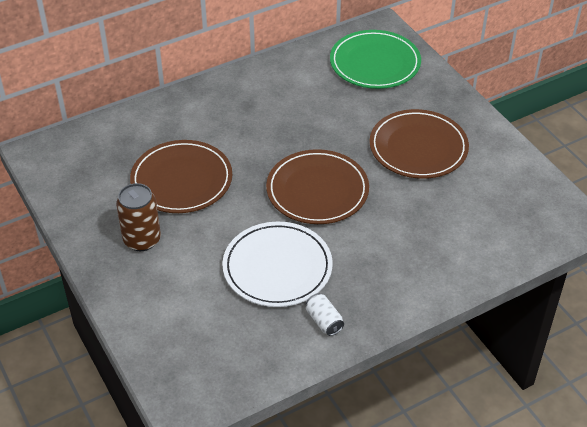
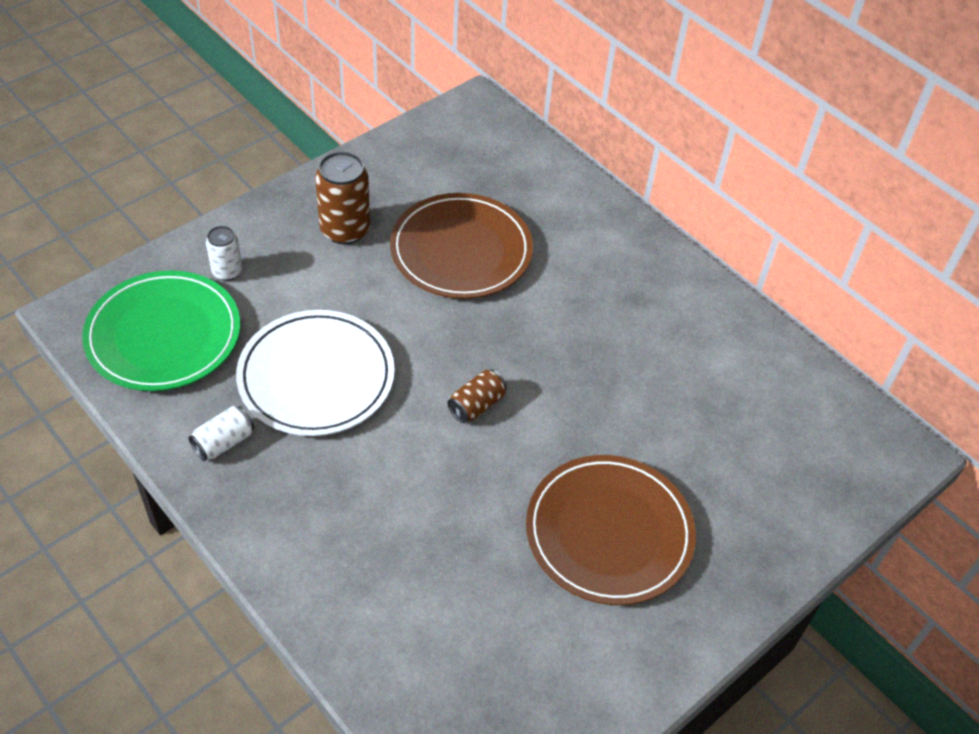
camera: 75 degrees right, 5 degrees up
(164, 311) = (227, 271): none -> white can
(317, 190) = (476, 405): brown plate -> brown can
(375, 63) = (800, 451): green plate -> green plate (163, 335)

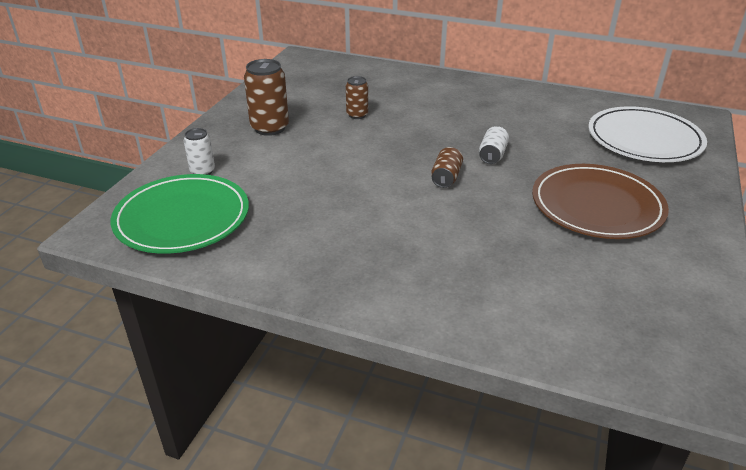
camera: 25 degrees left, 15 degrees down
(224, 442) = (287, 259): white can -> white can (492, 155)
(316, 377) = (322, 201): white plate -> white plate (644, 139)
(461, 250) = (357, 115): brown plate -> brown can

